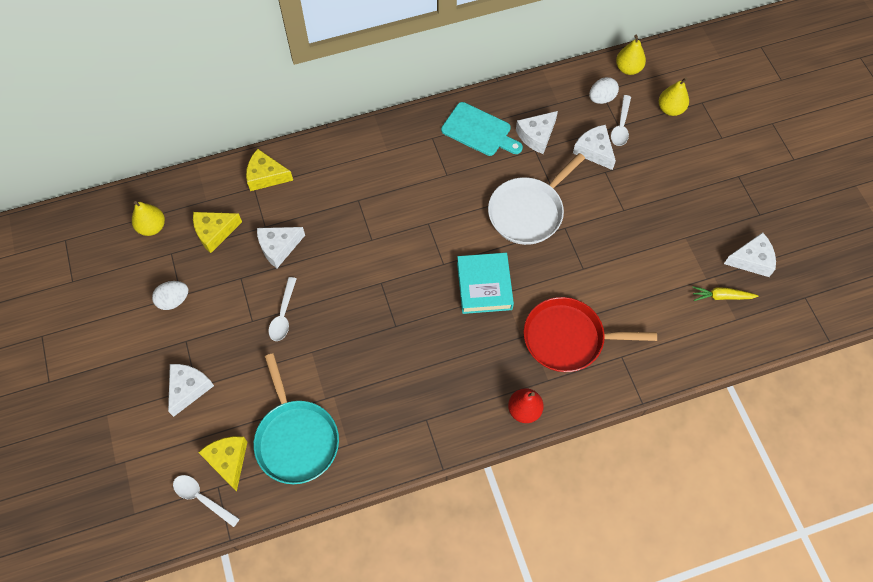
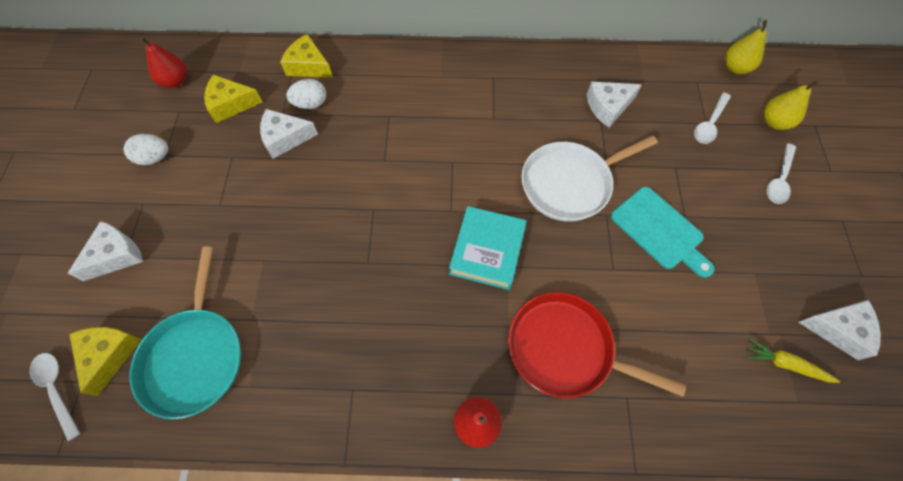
camera: 20 degrees right, 0 degrees up
(152, 227) = (175, 81): yellow pear -> red pear
(283, 315) = (254, 209): white spoon -> white spoon (779, 180)
(479, 131) = (546, 84): turquoise cutting board -> turquoise cutting board (660, 231)
(594, 151) = (670, 141): white cheese -> none
(601, 98) = (695, 89): white egg -> white egg (310, 104)

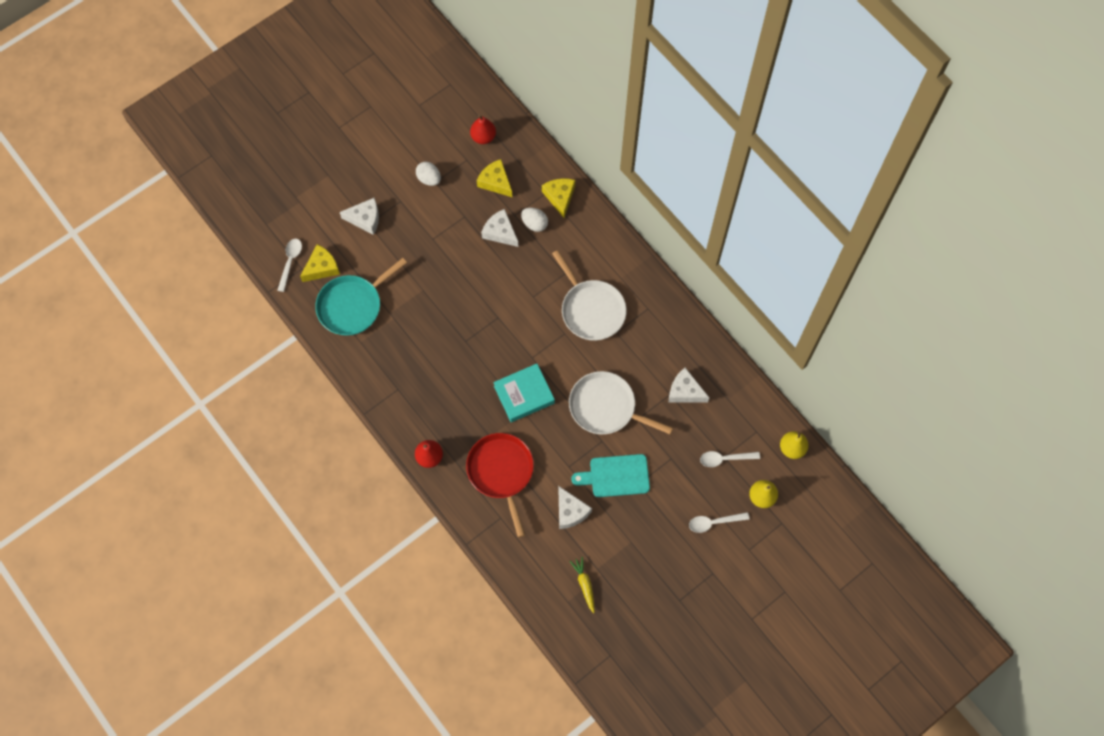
camera: 50 degrees right, 5 degrees up
(450, 121) = (591, 310): none -> white pan
(660, 231) = (616, 476): turquoise cutting board -> turquoise cutting board turned 75 degrees clockwise
(838, 330) = (630, 602): white cheese -> white cheese (570, 511)

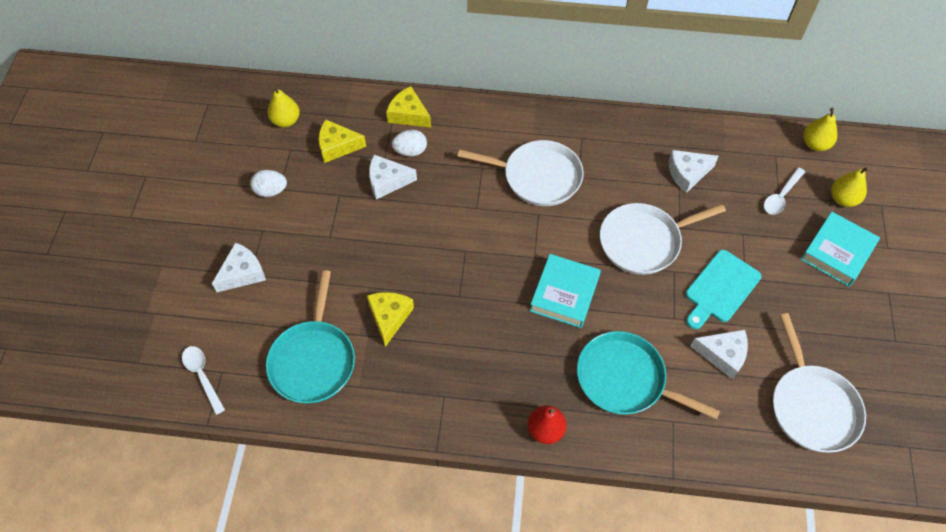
camera: 45 degrees left, 10 degrees down
(322, 267) = (243, 353): yellow cheese -> yellow cheese (389, 317)
(483, 137) = (286, 121): red pear -> yellow pear
(501, 472) = (625, 379): red pan -> turquoise pan
(584, 584) = (812, 406): yellow carrot -> white pan
(713, 522) = (837, 252): white spoon -> turquoise book

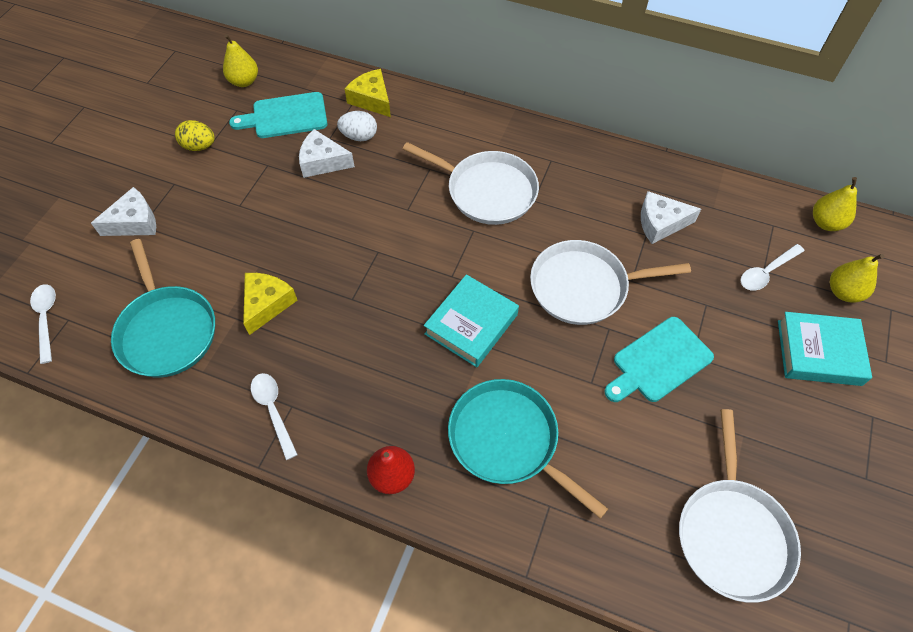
camera: 15 degrees right, 0 degrees up
(271, 191) = (199, 146): white egg -> yellow egg
(313, 360) = (167, 331): turquoise pan -> turquoise pan turned 45 degrees counterclockwise
(337, 146) = (285, 116): yellow cheese -> turquoise cutting board
(430, 403) = (273, 410): none -> white spoon
(723, 355) = (637, 441): white cheese -> none
(837, 252) = (818, 352): turquoise book -> turquoise book turned 45 degrees clockwise

